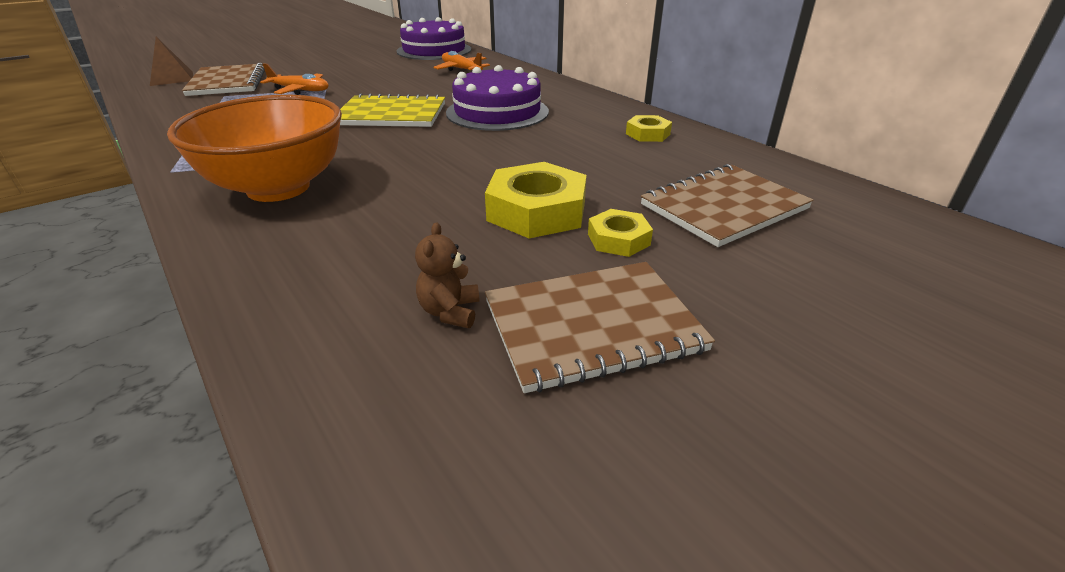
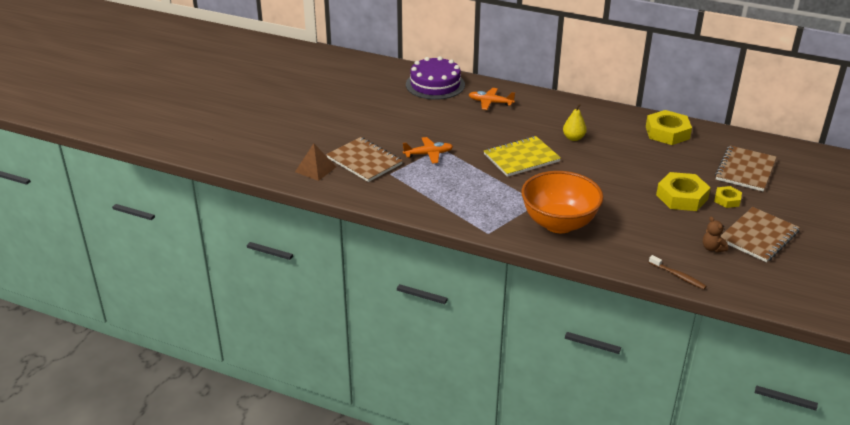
camera: 30 degrees left, 0 degrees up
(283, 339) = (678, 276): none -> brown toothbrush
(497, 112) = (573, 138): purple cake -> yellow pear
(648, 134) = (667, 132): yellow nut -> yellow nut, size x1.81

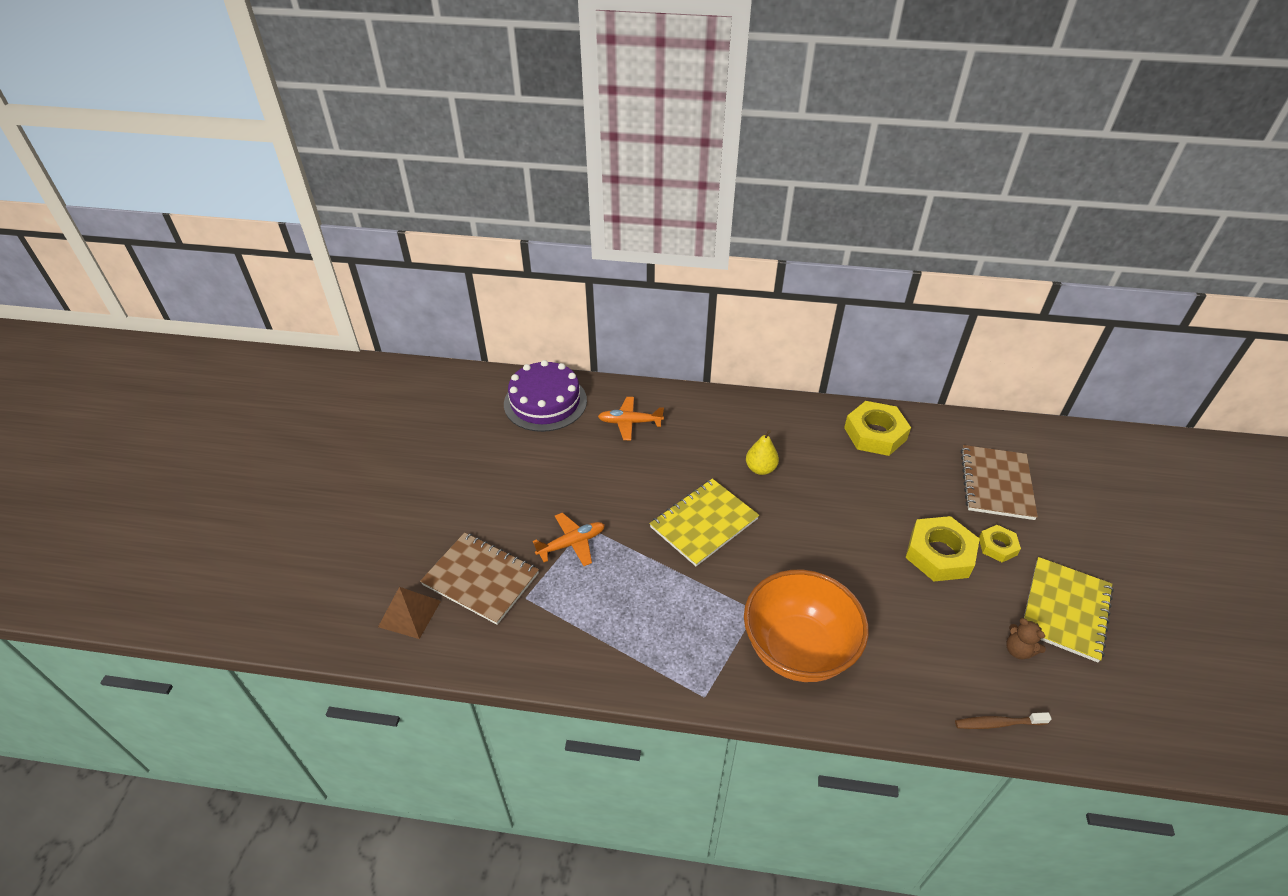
camera: 15 degrees left, 10 degrees up
(678, 276) = (998, 723): brown toothbrush -> brown toothbrush turned 150 degrees clockwise
(758, 236) = (1065, 610): brown notebook -> yellow notebook

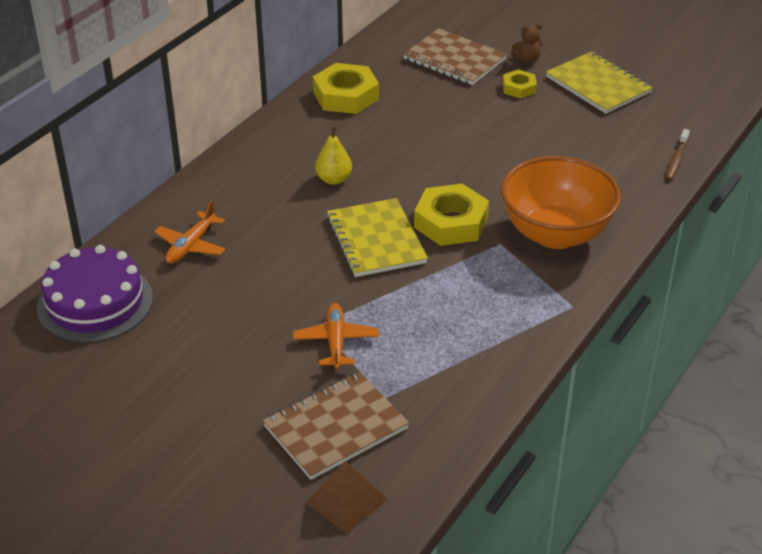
camera: 65 degrees left, 5 degrees down
(939, 554) = (507, 119): yellow nut -> yellow nut (451, 222)
(1018, 650) = (620, 122): brown teddy bear -> brown teddy bear (527, 60)

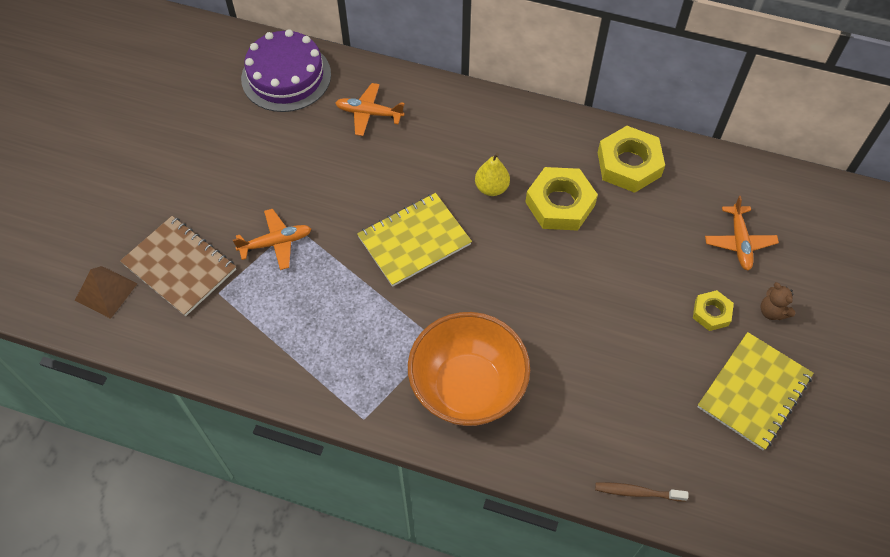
camera: 75 degrees right, 20 degrees up
(451, 222) = (457, 294): yellow nut -> yellow nut (560, 204)
(454, 59) = (739, 242): brown notebook -> orange plane

